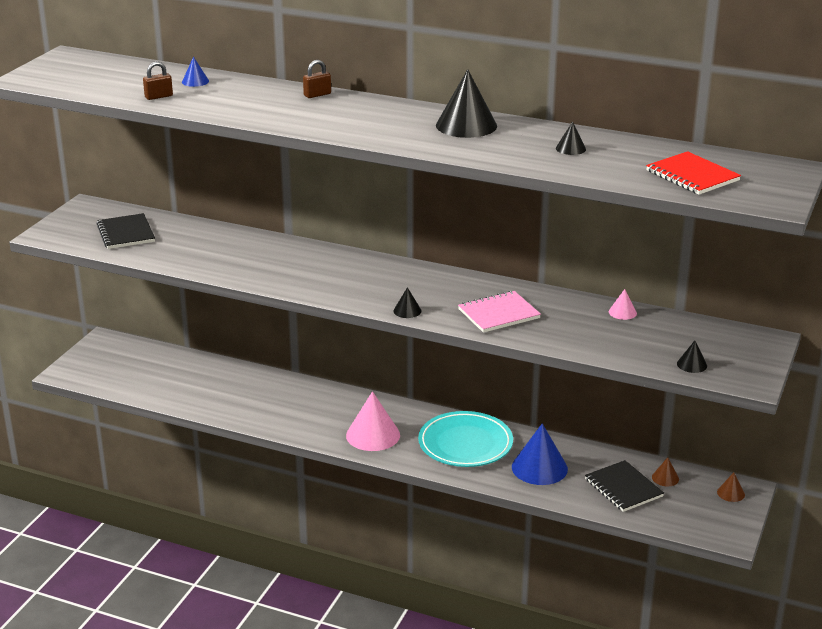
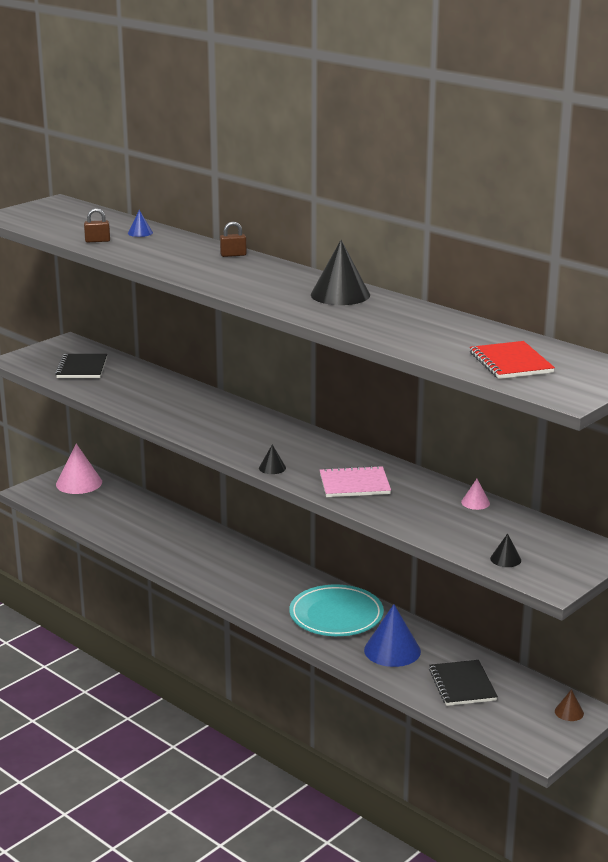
camera: 20 degrees right, 5 degrees down
(373, 435) = (256, 591): pink cone -> pink cone (79, 483)
(570, 148) = (417, 325): black cone -> none
(665, 478) = (511, 684): brown cone -> none

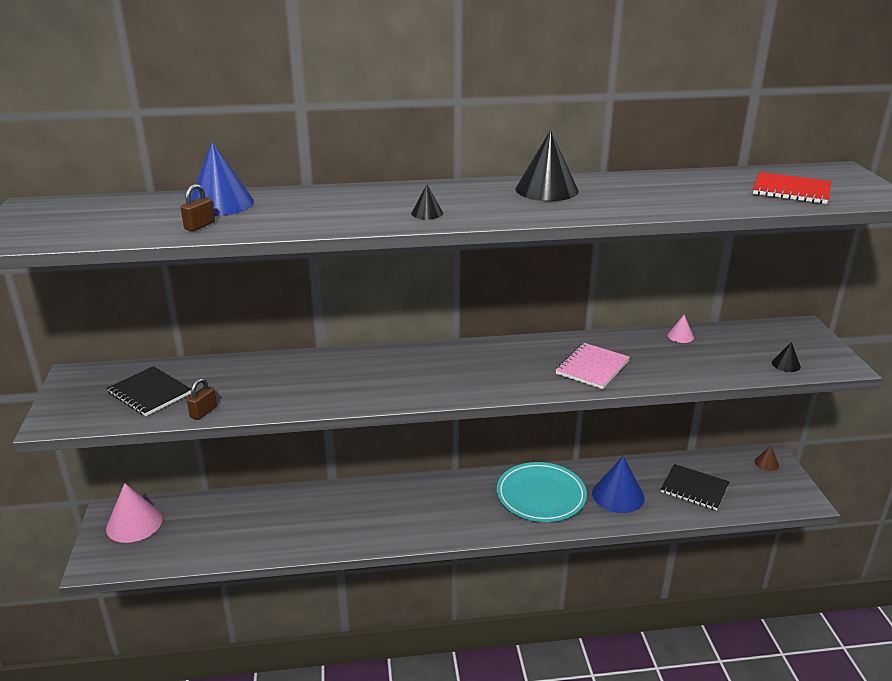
camera: 50 degrees left, 5 degrees up
(140, 233) = (220, 203): blue cone -> blue cone, size x2.10
(233, 255) = (367, 191): brown padlock -> brown padlock (203, 412)
(272, 468) = (514, 389): black cone -> black cone (427, 213)

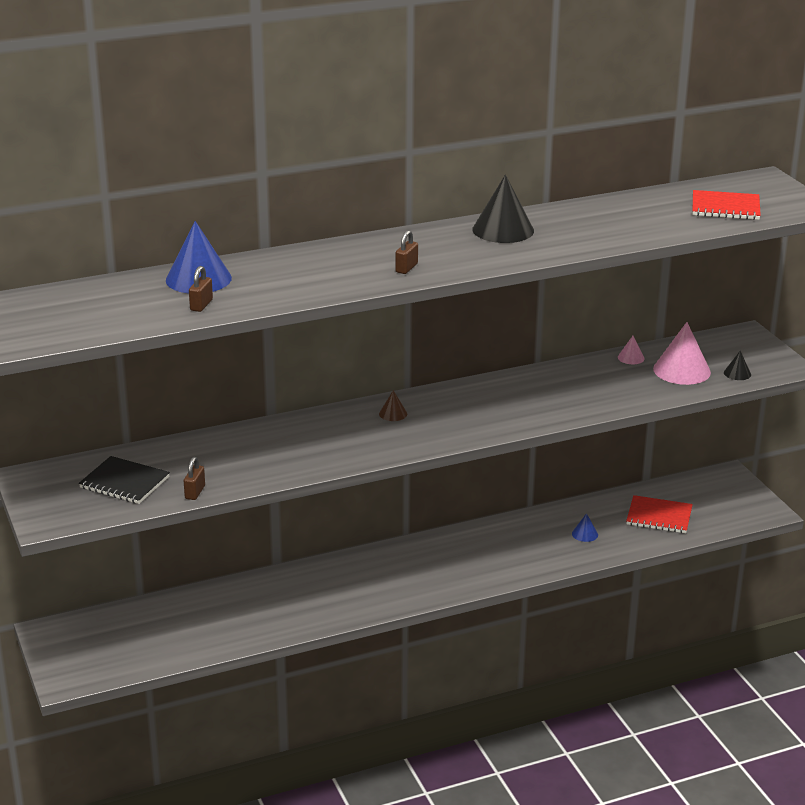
camera: 15 degrees left, 0 degrees up
(134, 523) = (82, 637): pink cone -> pink cone (681, 370)
(427, 213) = (406, 268): black cone -> brown padlock
(541, 495) = (506, 546): turquoise plate -> none
(592, 367) = (556, 400): pink notebook -> none
(618, 495) = (585, 534): blue cone -> blue cone, size x0.48
(694, 489) = (659, 516): black notebook -> red notebook
(766, 463) = (725, 482): brown cone -> brown cone (393, 413)

